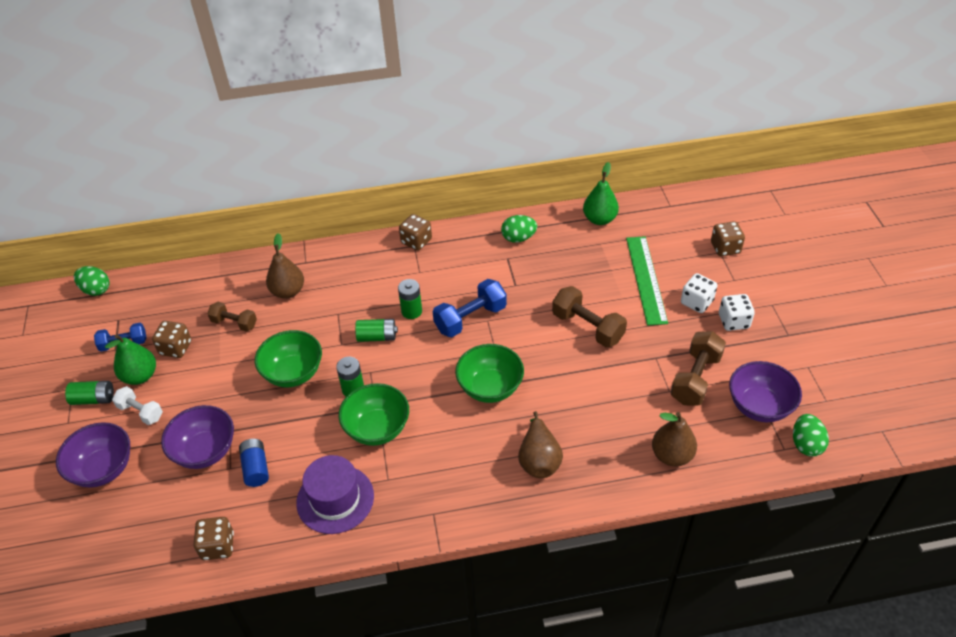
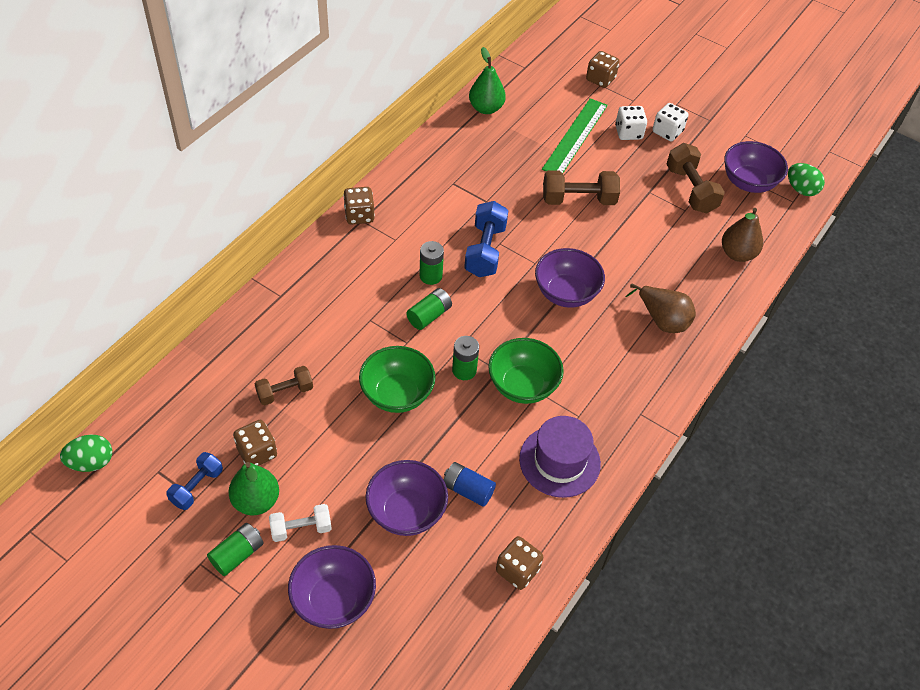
camera: 50 degrees left, 5 degrees up
(288, 291) = (299, 331): brown pear -> none
(490, 388) = (566, 293): green bowl -> purple bowl
(518, 238) = (442, 161): green egg -> none
(646, 279) = (575, 136): green ruler -> green ruler turned 75 degrees clockwise

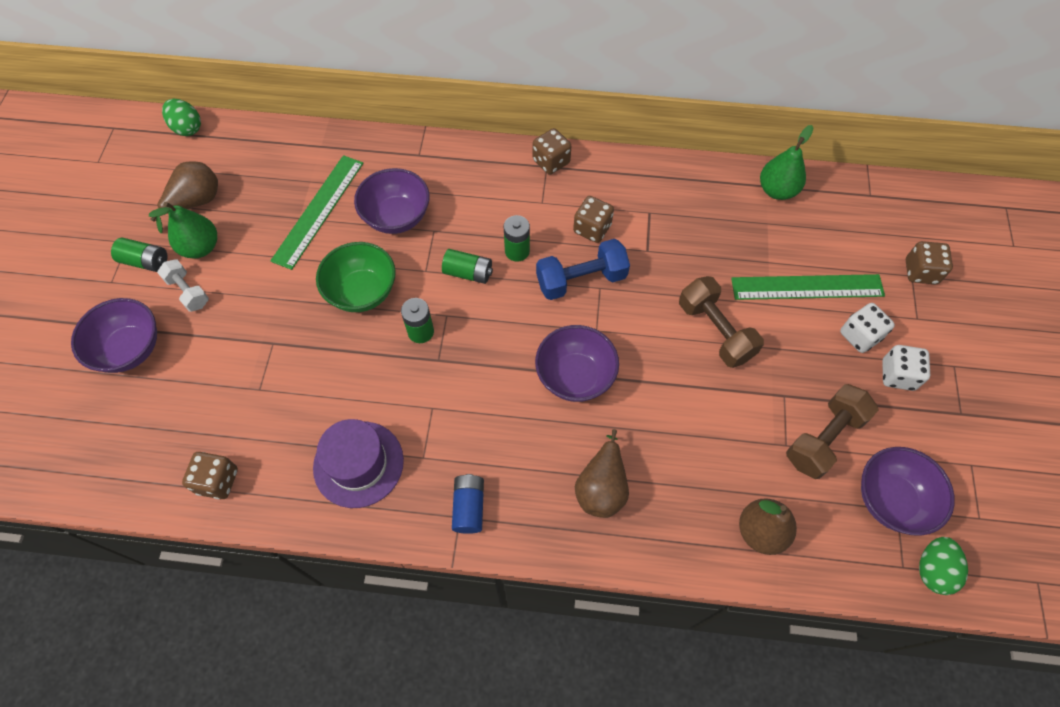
camera: 65 degrees right, 10 degrees up
(197, 487) = (196, 203): blue dumbbell -> brown pear
(257, 452) = (247, 224): brown dice -> brown dice (592, 229)
(285, 392) = (318, 210): brown dumbbell -> green ruler
(406, 512) = (240, 360): purple bowl -> purple bowl (396, 217)
(468, 490) = (286, 398): blue battery -> blue battery (469, 507)
(522, 385) = (431, 390): green bowl -> none

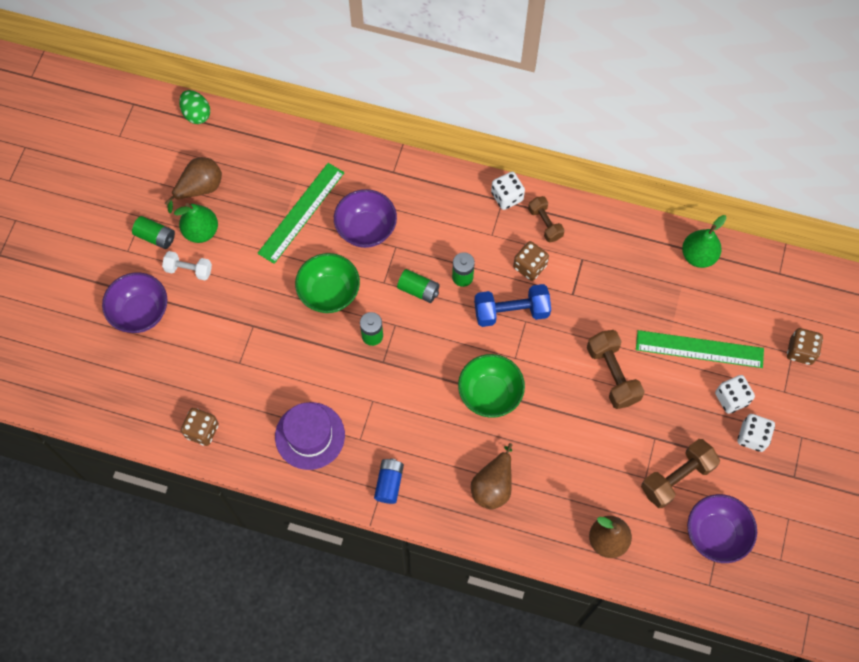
camera: 10 degrees right, 5 degrees up
(188, 291) = (189, 270): white dumbbell -> white dumbbell turned 45 degrees counterclockwise
(551, 162) = (507, 197): brown dice -> white dice
(575, 376) = (490, 394): purple bowl -> green bowl
(599, 182) = (545, 223): none -> brown dumbbell
(933, 570) = (731, 591): green egg -> none

